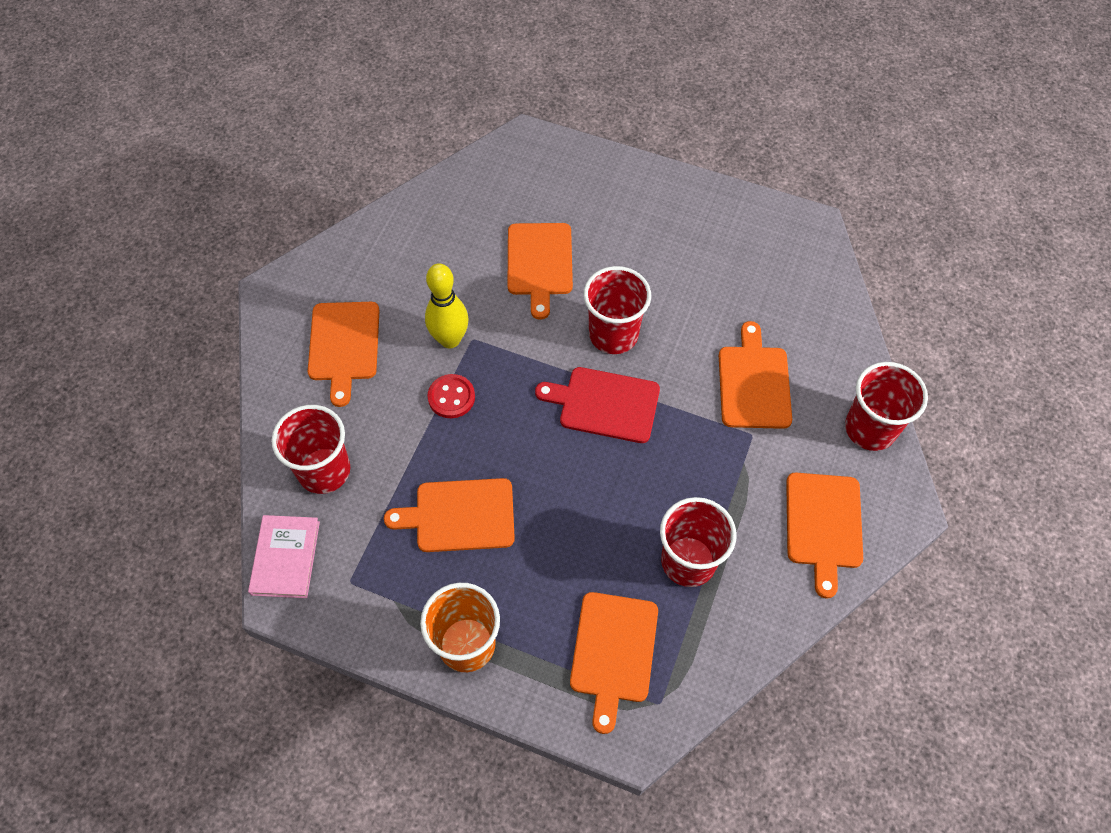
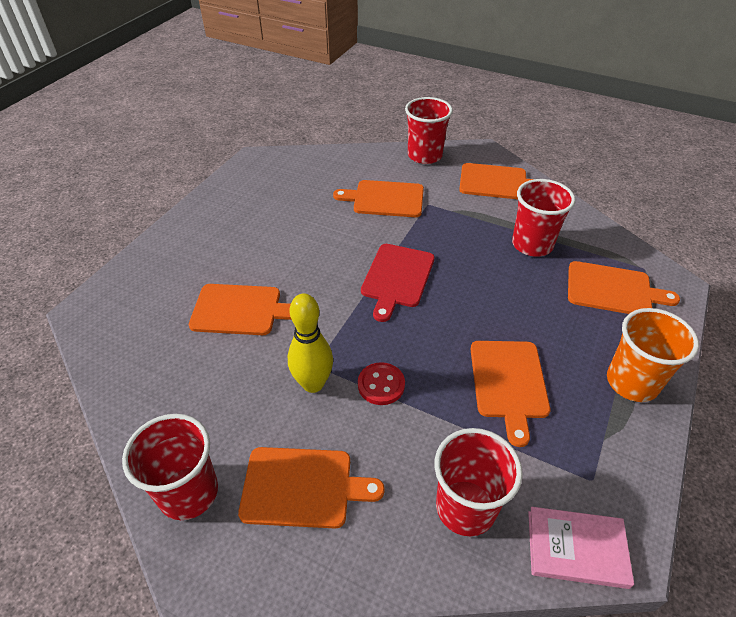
camera: 85 degrees left, 15 degrees down
(613, 334) = (329, 267): red cup -> red cup (188, 492)

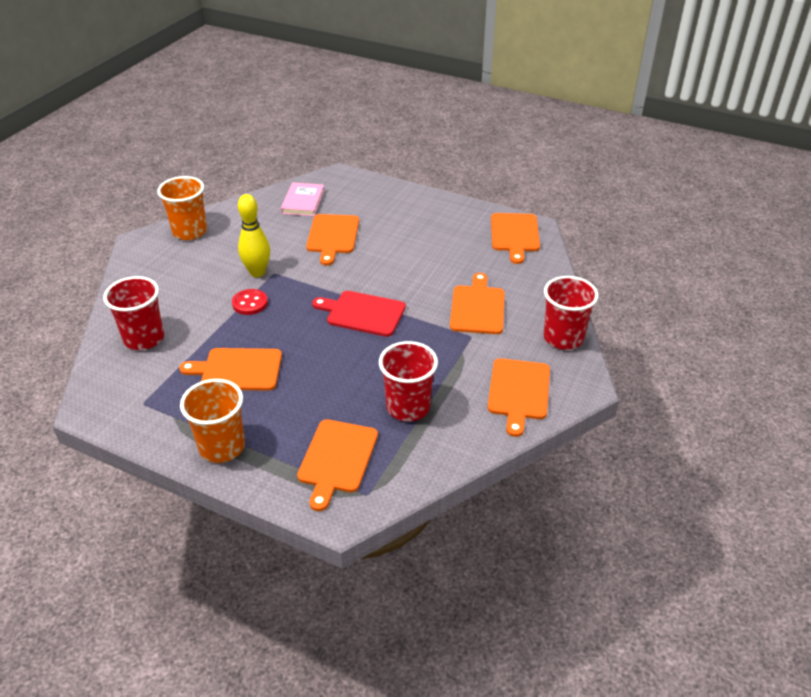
camera: 90 degrees right, 5 degrees down
(188, 492) = (190, 231): red cup -> orange cup
(302, 487) = (180, 271): orange cutting board -> orange cutting board (515, 235)
(576, 548) = (99, 386): pink book -> pink book (303, 202)

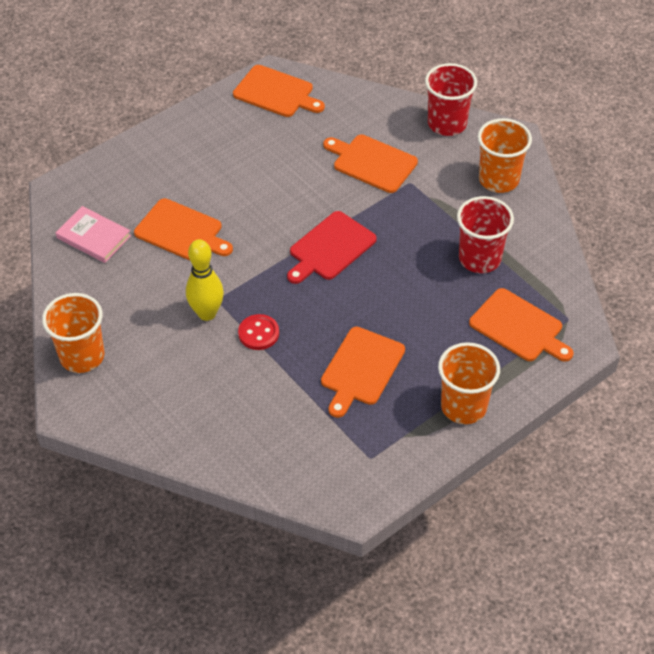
camera: 65 degrees left, 10 degrees up
(144, 338) = (265, 438): red cup -> none
(519, 392) = (498, 179): orange cutting board -> orange cup

